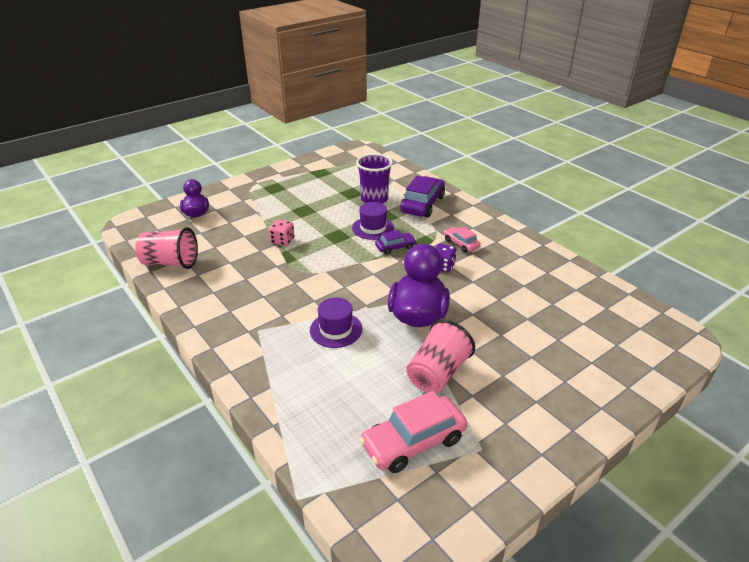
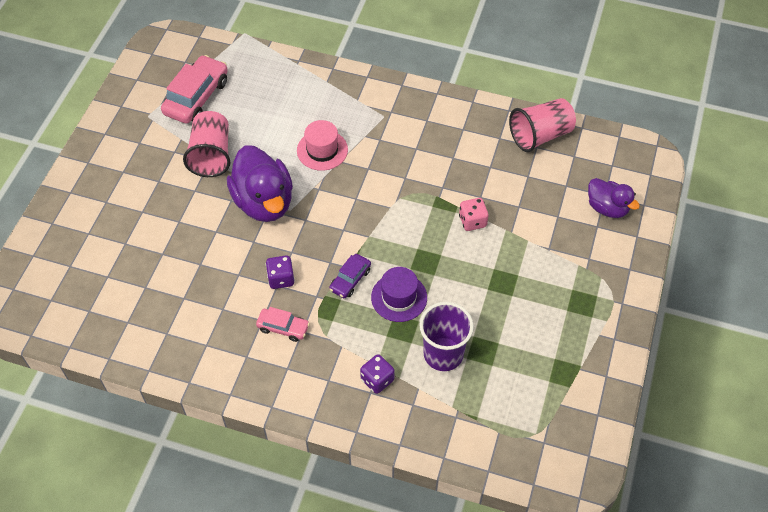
camera: 145 degrees right, 20 degrees up
(336, 329) = (322, 150): purple hat -> pink hat
(422, 204) = (377, 380): purple car -> purple dice

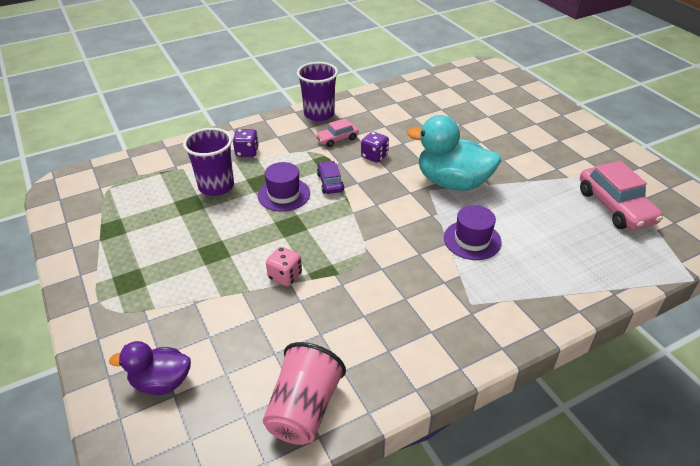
camera: 135 degrees right, 15 degrees down
(211, 155) = (533, 182): pink cup -> none
(256, 380) = (319, 114): none -> purple cup
(264, 202) = (452, 182): purple duck -> turquoise duck
(322, 150) = (472, 240): pink hat -> purple hat

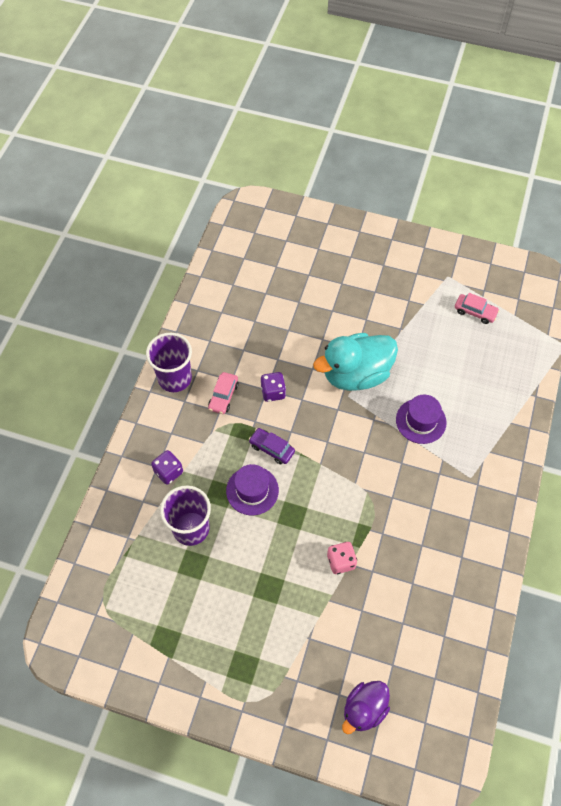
camera: 45 degrees left, 20 degrees up
(304, 409) = (461, 641): pink cup -> none
(615, 206) = (475, 312): pink car -> pink car, size x0.55

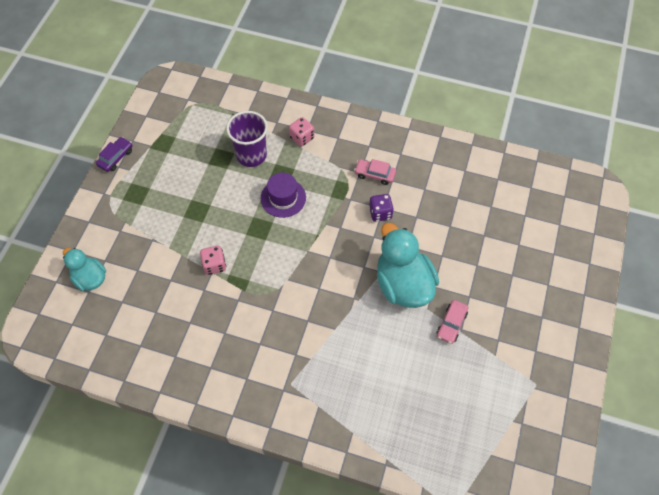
camera: 90 degrees right, 0 degrees up
(168, 472) = (302, 138): purple dice -> pink dice
(175, 378) = (391, 138): purple cup -> none
(271, 448) = (323, 212): purple car -> purple car (116, 157)
(364, 709) = (90, 278): purple duck -> turquoise duck
(421, 421) = (352, 341): purple hat -> none
(475, 312) = (490, 409): pink car -> pink car (451, 324)

